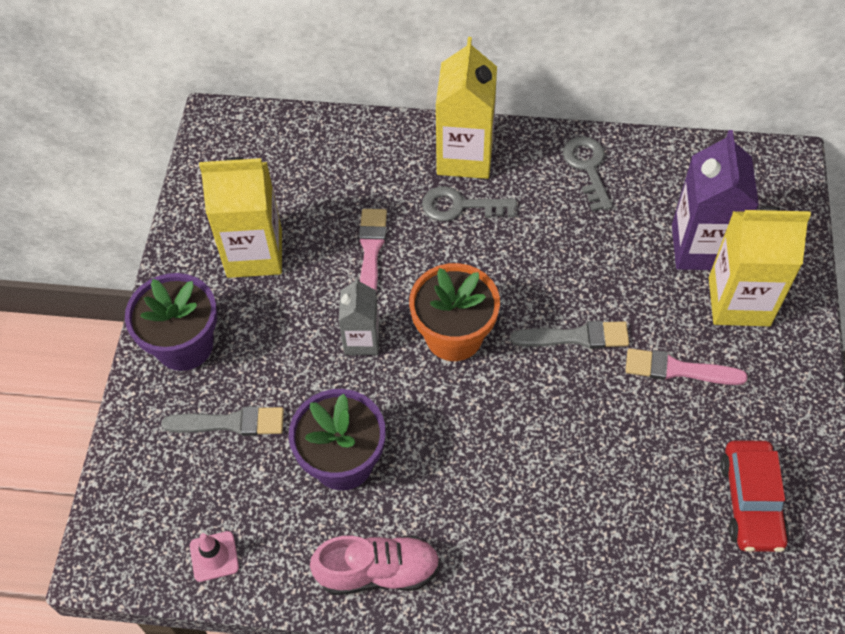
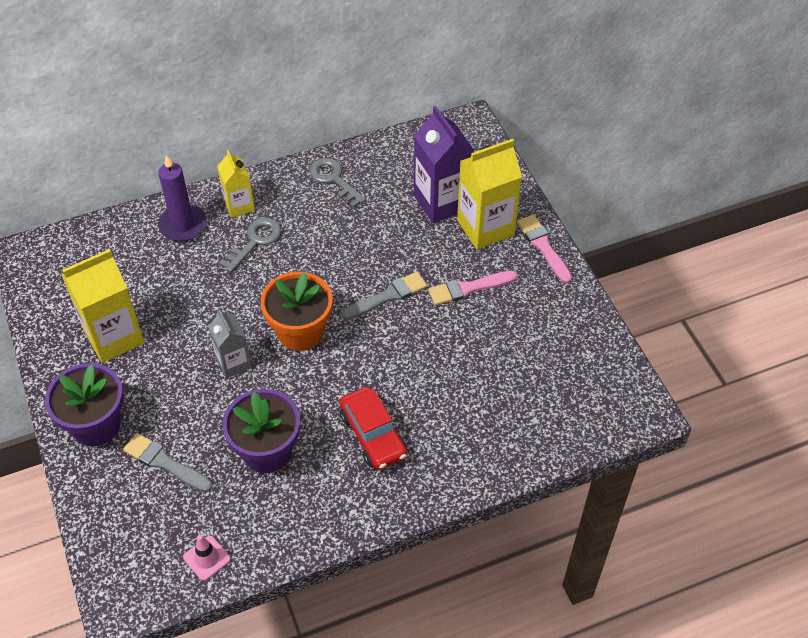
camera: 30 degrees left, 5 degrees down
(230, 423) = (165, 463): grey brush -> grey brush turned 120 degrees counterclockwise
(371, 251) = (205, 299): pink brush -> pink brush (543, 246)
(378, 572) = (334, 511): pink shoe -> none
(392, 155) = (183, 225): none -> purple candle
(460, 206) = (255, 241): grey key -> grey key turned 150 degrees clockwise
(465, 156) = (239, 205): yellow carton -> yellow carton, size x0.59
(751, 502) = (560, 351): red car -> red car (373, 435)

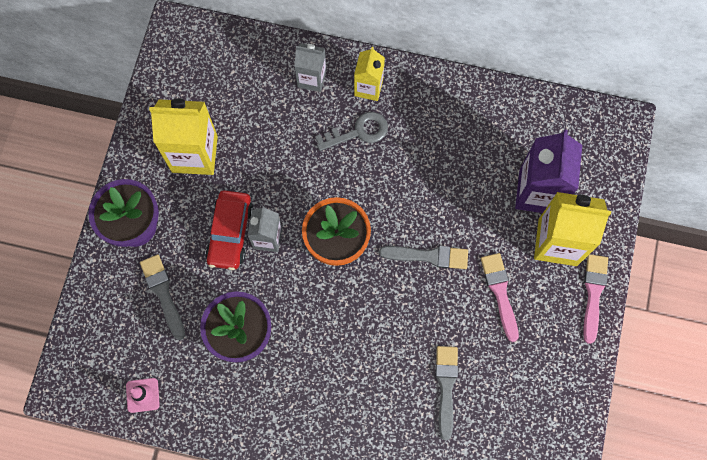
camera: 35 degrees right, 20 degrees up
(183, 225) = (311, 79): purple candle -> grey carton
(334, 179) = (463, 110): grey key -> none
(373, 435) = (330, 376): red car -> red car (230, 233)
(468, 288) = (500, 293): pink brush -> pink brush turned 60 degrees clockwise
(480, 382) = (446, 387): none -> grey brush

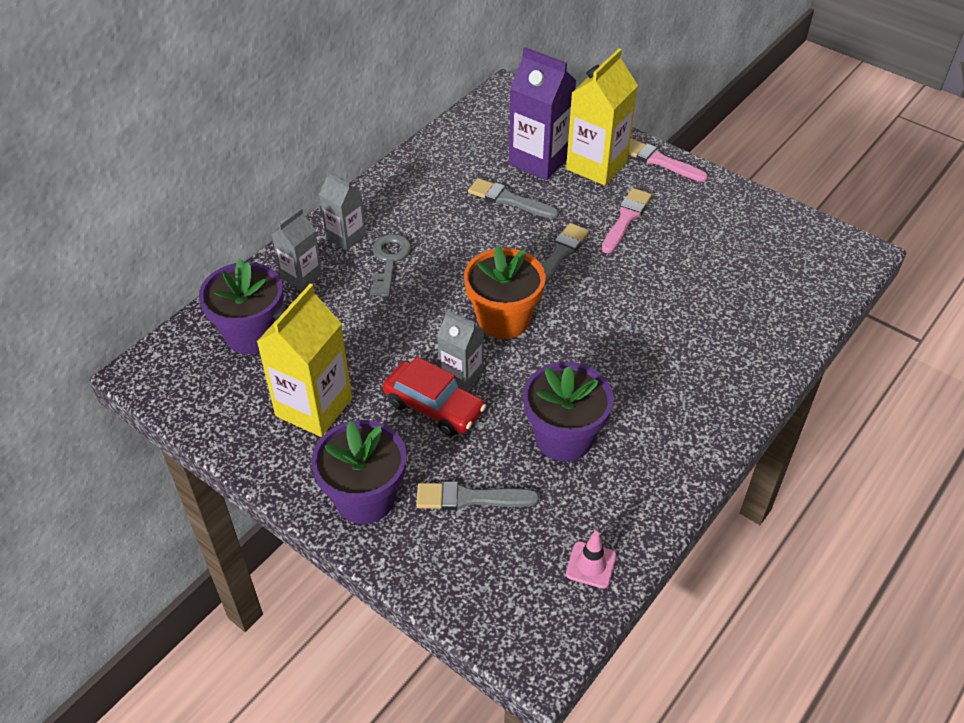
camera: 65 degrees left, 25 degrees down
(240, 77) = (251, 334): none -> purple flower pot
(368, 87) = (346, 237): yellow carton -> grey carton
(446, 387) = (705, 289): grey brush -> grey brush (509, 200)
(500, 293) = (626, 219): pink brush -> pink brush turned 105 degrees clockwise

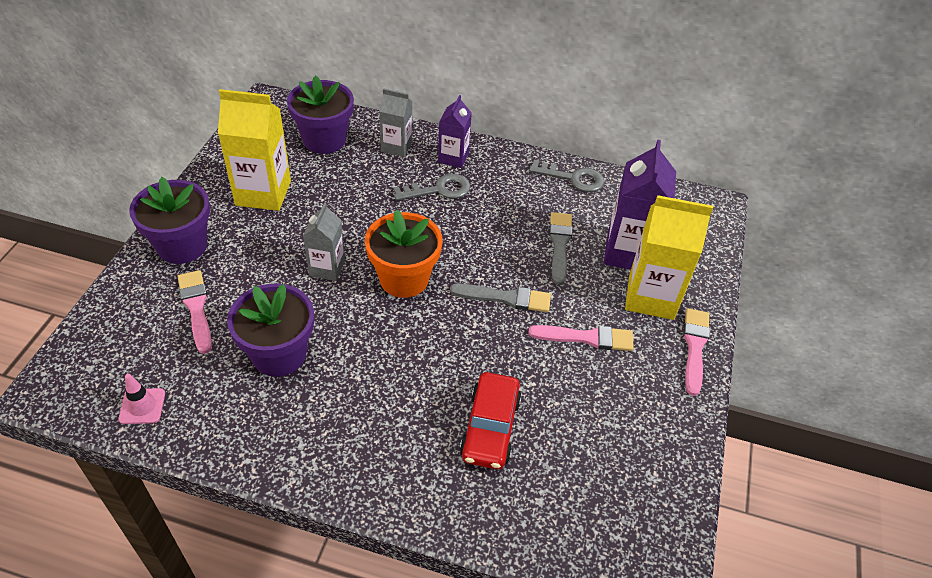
camera: 65 degrees right, 0 degrees up
(346, 237) = (453, 157): grey carton -> purple carton
(425, 163) = (573, 178): none -> grey key
(434, 406) = (286, 260): red car -> red car (490, 428)
(470, 498) = (196, 308): grey brush -> pink brush

